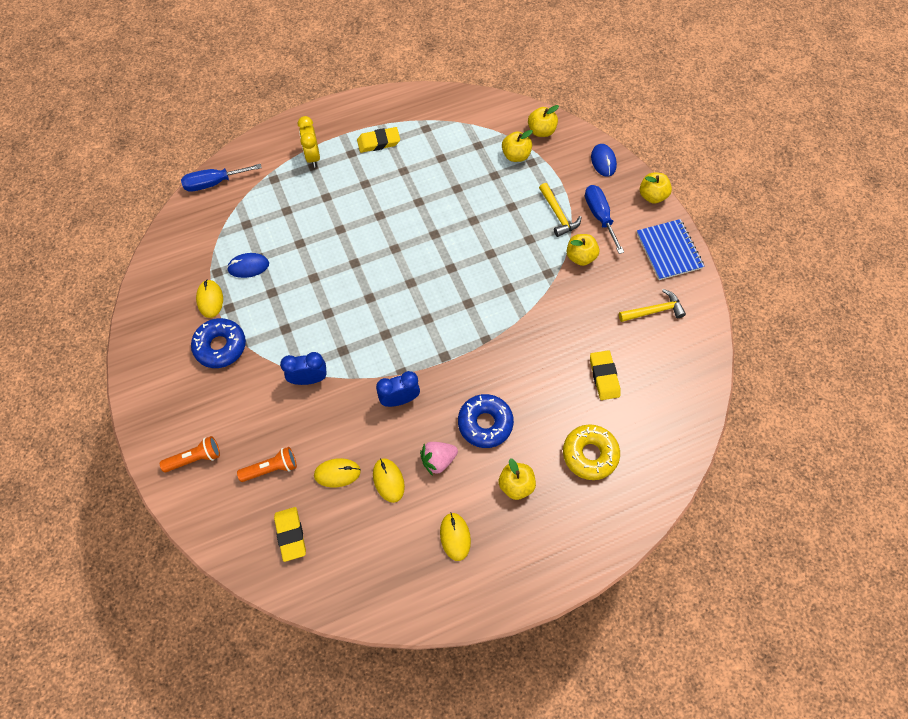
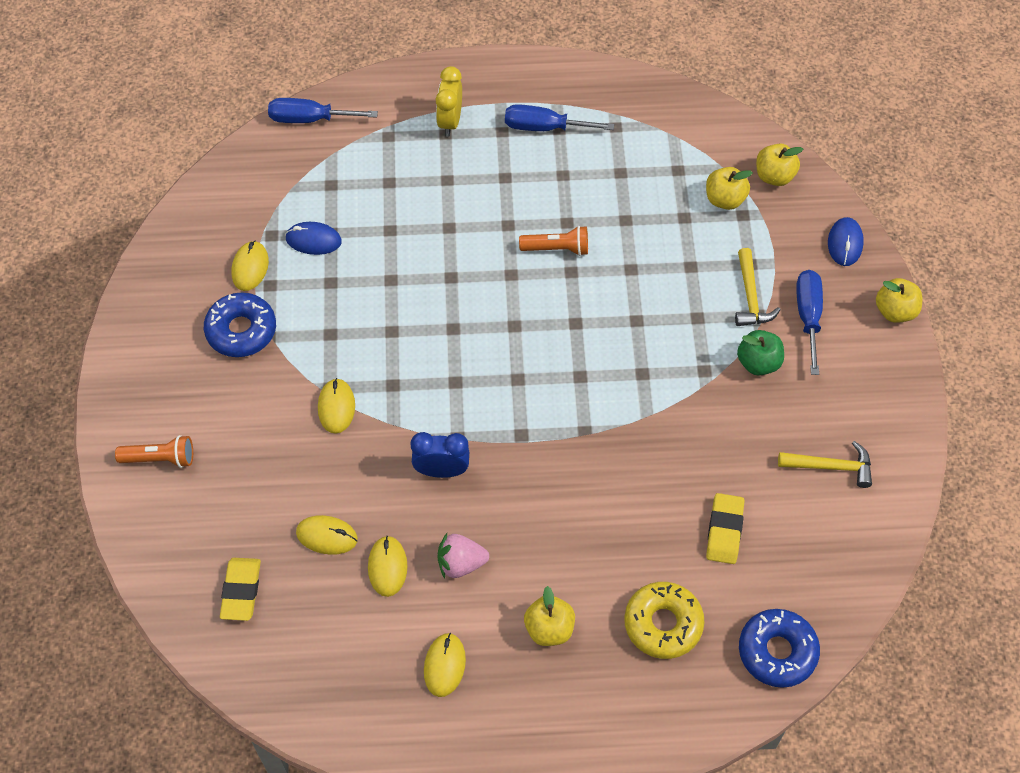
camera: 20 degrees right, 5 degrees down
(271, 468) = (247, 502): orange flashlight -> orange flashlight (557, 248)
(309, 379) = (336, 407): blue clock -> yellow mouse
(378, 142) = (544, 127): yellow eraser -> blue screwdriver
(485, 423) = (540, 538): blue donut -> blue donut (777, 652)
(580, 257) = (758, 363): yellow apple -> green apple
(669, 251) = (887, 393): blue notebook -> none

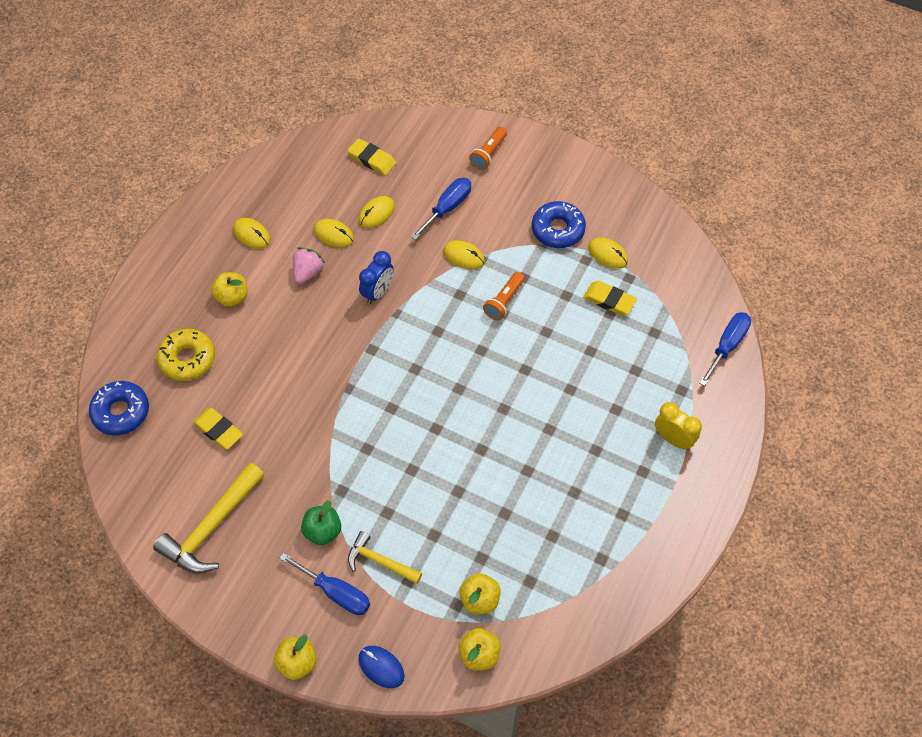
camera: 120 degrees right, 0 degrees up
(313, 240) = (609, 300): blue mouse -> yellow eraser
(544, 127) = (630, 504): blue screwdriver -> blue screwdriver (447, 208)
(557, 248) = (507, 451): orange flashlight -> orange flashlight (504, 301)
(830, 466) = (212, 527): yellow hammer -> yellow hammer, size x1.66

